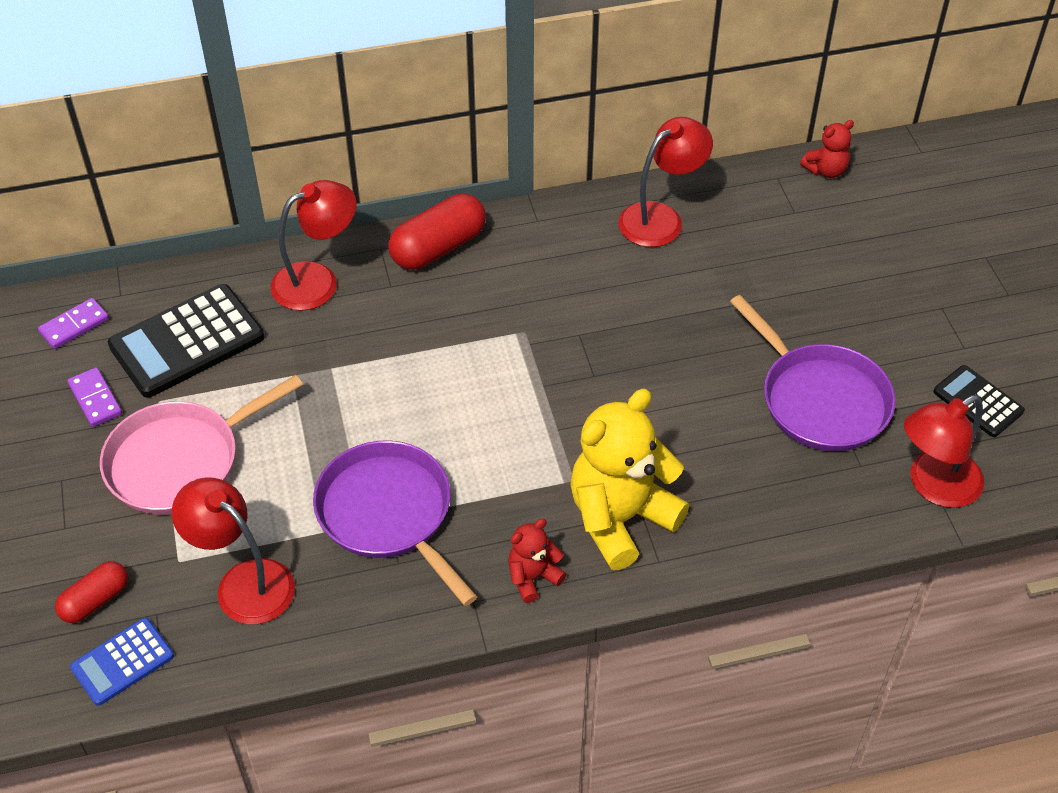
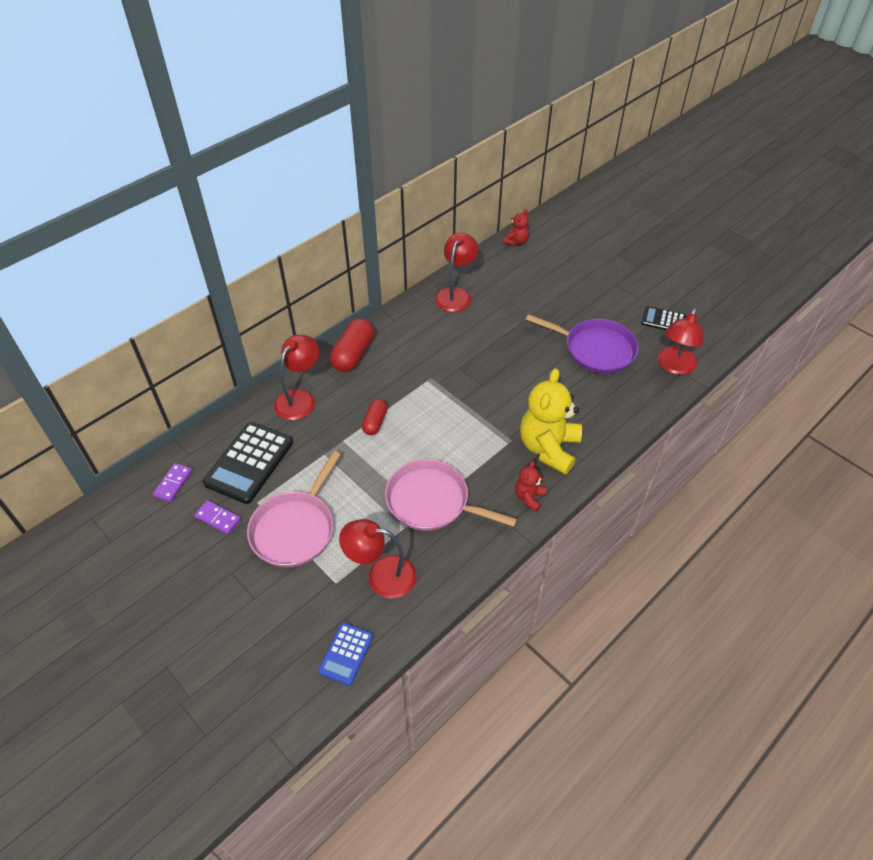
camera: 30 degrees left, 0 degrees up
(95, 600) = (304, 628): red capsule -> red capsule (375, 422)
(388, 513) = (431, 501): purple pan -> pink pan

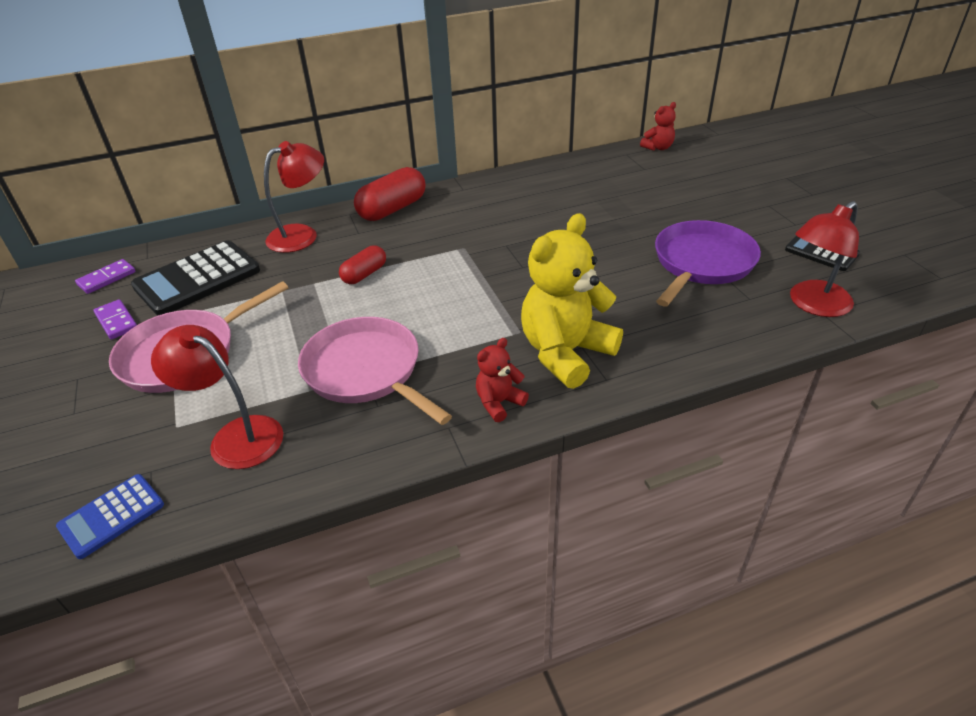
camera: 25 degrees right, 10 degrees down
(455, 294) = (551, 180): red lamp -> none
(596, 349) = (701, 263): purple pan -> purple pan turned 105 degrees counterclockwise

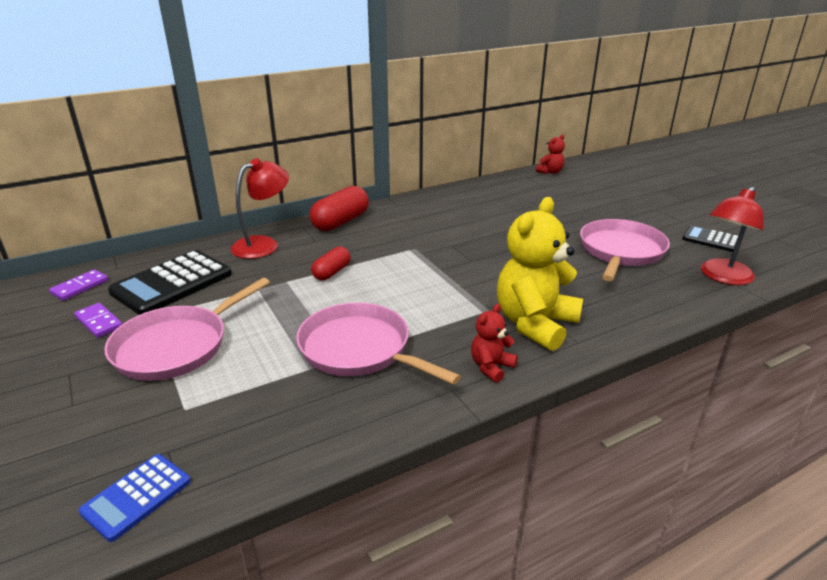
camera: 10 degrees left, 10 degrees down
(236, 436) = (248, 413): red lamp -> none
(701, 263) = (620, 251): purple pan -> pink pan

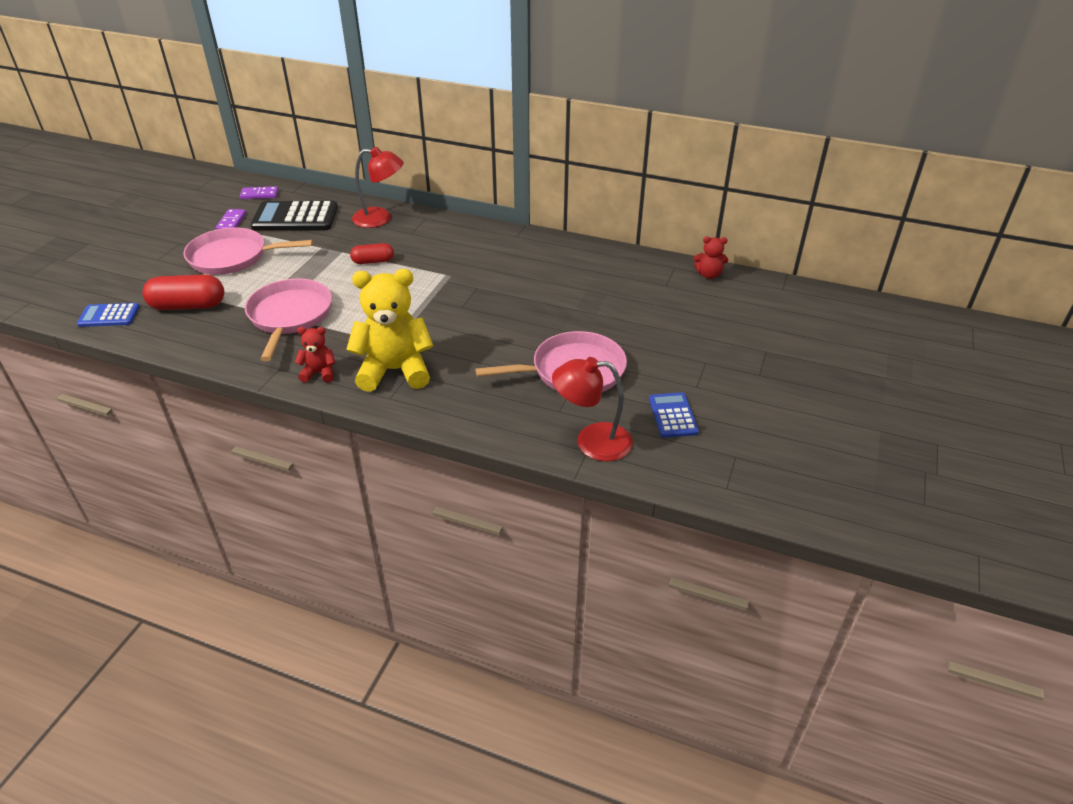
camera: 50 degrees right, 10 degrees up
(340, 222) = (453, 228): red capsule -> red capsule (188, 306)
(711, 240) = (672, 415): black calculator -> blue calculator

